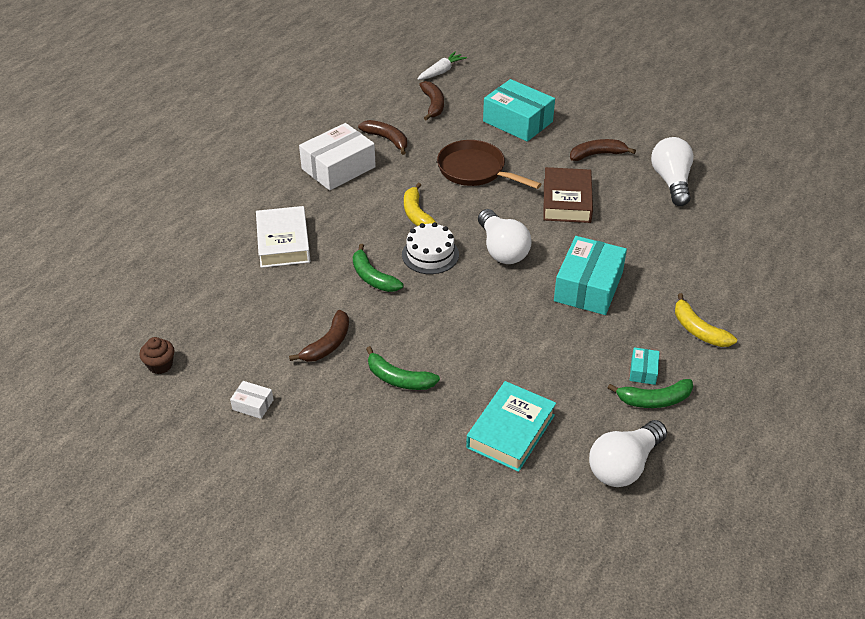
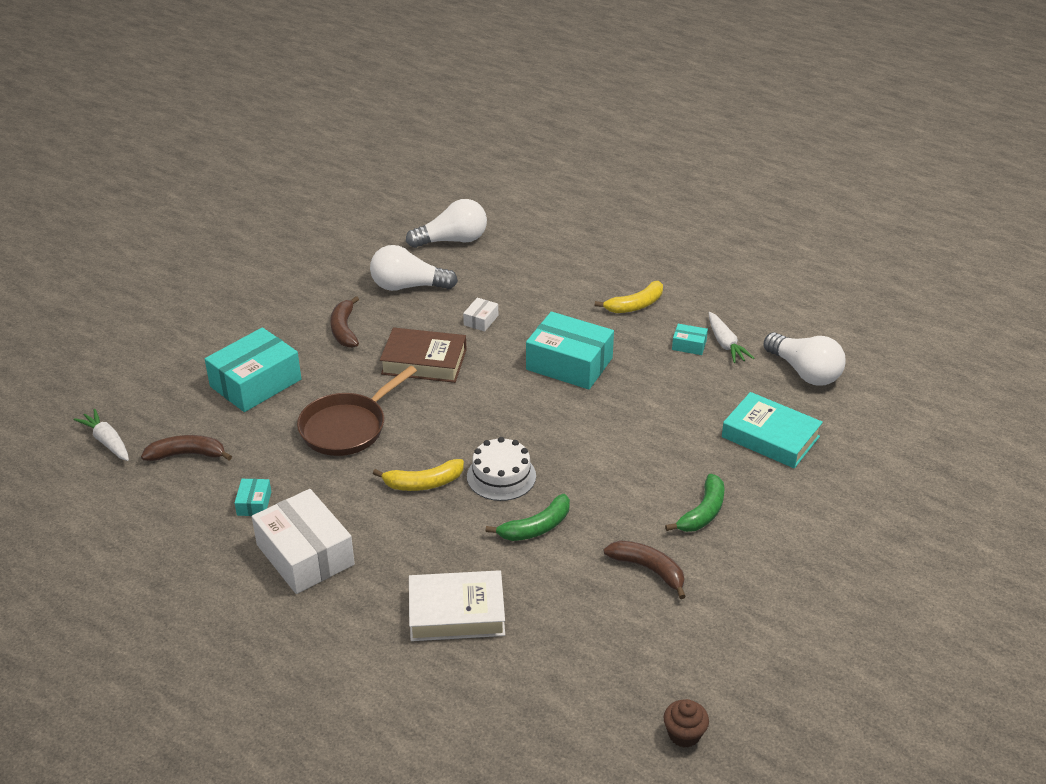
camera: 85 degrees left, 5 degrees down
(253, 405) = (747, 637): white box -> white box (481, 320)
(387, 139) = (254, 503): brown banana -> turquoise box
(502, 249) = (500, 418): white light bulb -> white light bulb (452, 240)
(654, 400) = (725, 344): green banana -> white carrot

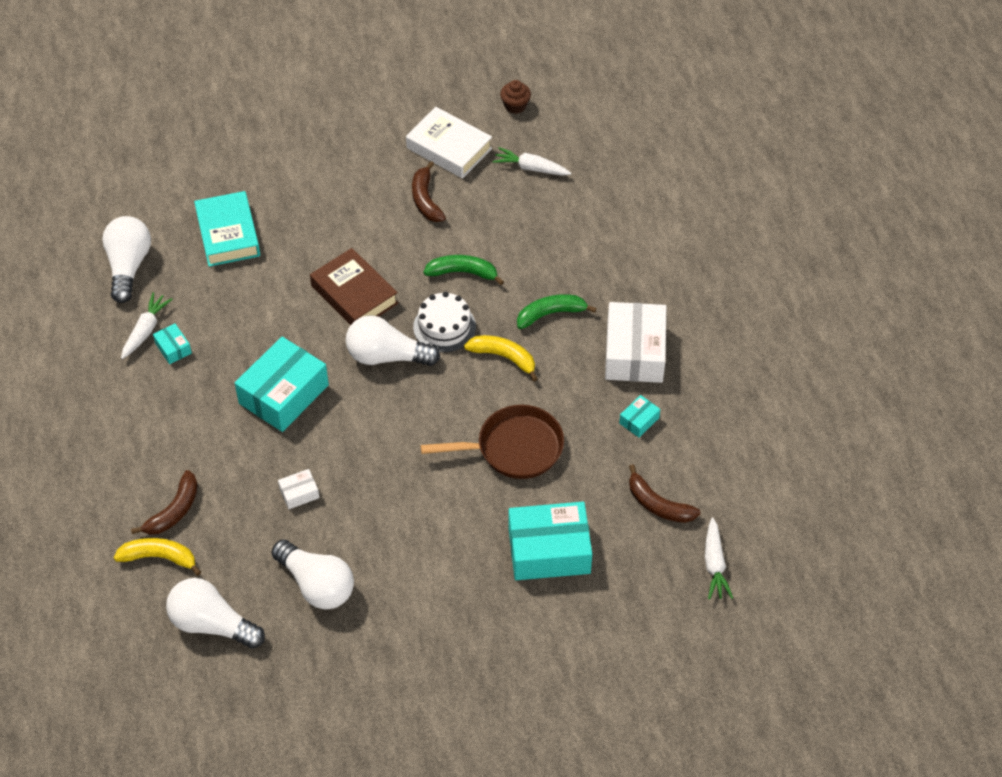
camera: 140 degrees left, 15 degrees up
(344, 329) = (423, 566): brown banana -> brown banana (174, 511)
(424, 362) = (392, 477): brown book -> brown book (354, 294)
(456, 612) = (571, 248): white book -> white book (449, 148)
(523, 429) = (387, 356): none -> white light bulb
(569, 364) = (283, 394): turquoise box -> turquoise box turned 60 degrees clockwise
(586, 670) = (531, 168): none -> white carrot
(635, 305) = (158, 419): yellow banana -> yellow banana (159, 557)
(703, 512) = (345, 213): green banana -> green banana (551, 314)

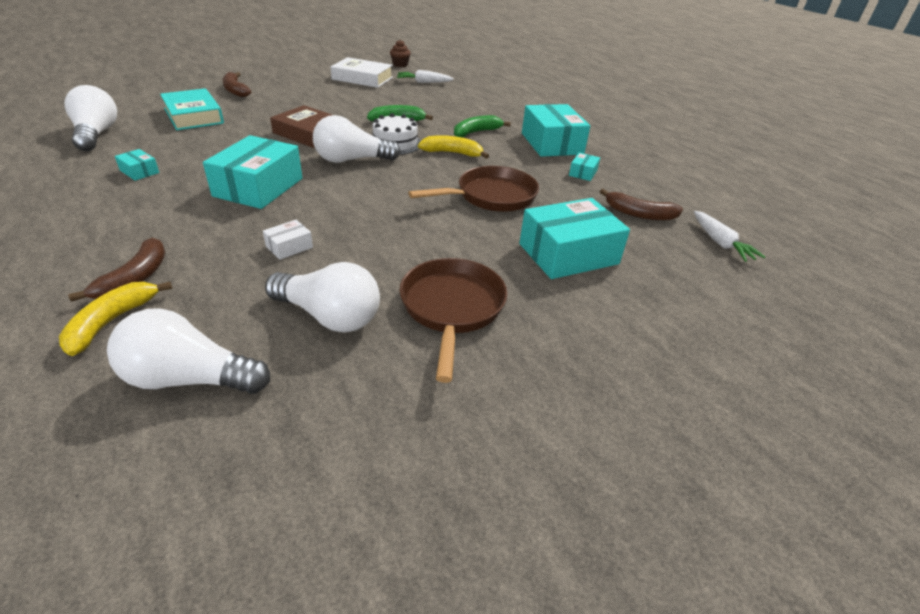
camera: 20 degrees left, 15 degrees down
(146, 330) = (110, 164): white carrot -> none
(159, 557) = (111, 322): yellow banana -> yellow banana turned 60 degrees counterclockwise
(415, 596) = (452, 308): none -> brown pan
(425, 199) = (354, 95): brown banana -> brown banana (235, 90)
(634, 353) = (551, 143): white box -> turquoise box

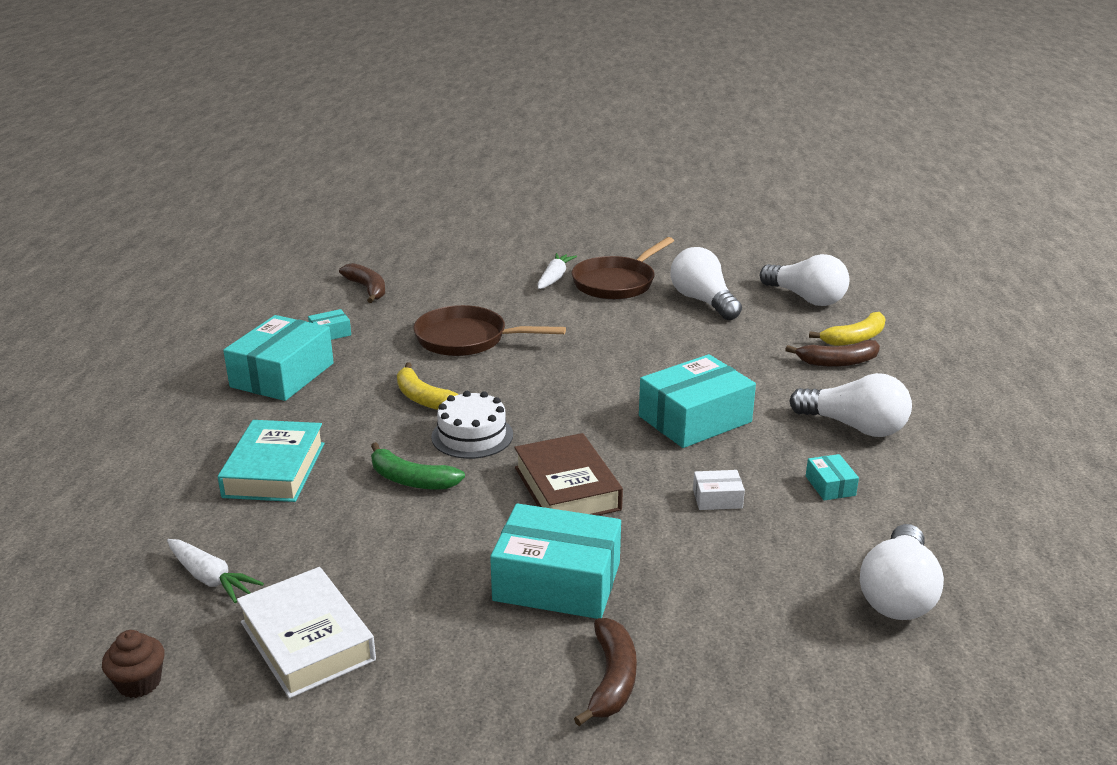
camera: 140 degrees left, 10 degrees down
(135, 278) = (838, 362): brown banana -> brown banana turned 150 degrees counterclockwise
(193, 116) = (728, 601): turquoise book -> turquoise book (274, 470)
(289, 247) = (701, 350): white box -> white box (717, 499)
(352, 160) = (557, 425): white light bulb -> white light bulb (854, 426)
(476, 132) = (339, 421): green banana -> none
(568, 254) = (484, 284): turquoise box -> turquoise box (557, 581)
(720, 243) = (356, 257): white carrot -> white carrot (554, 278)

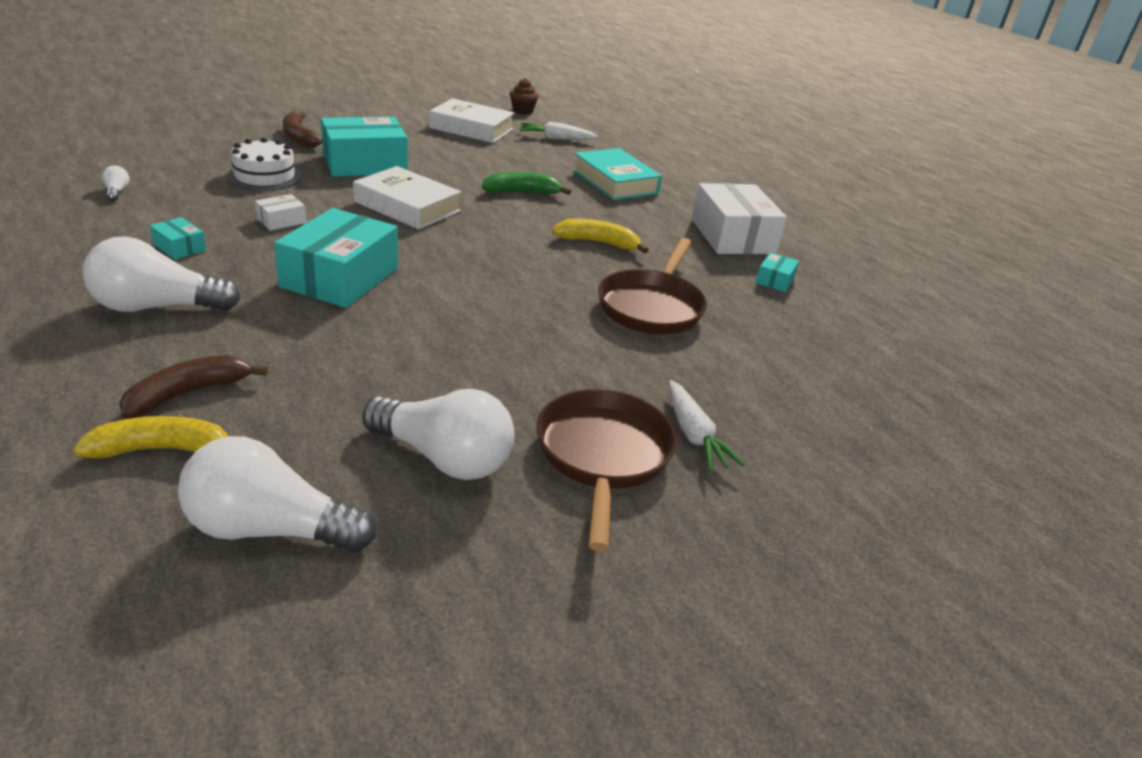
camera: 140 degrees right, 5 degrees up
(282, 375) = (732, 236): turquoise box -> white box
(367, 289) = (849, 341): brown banana -> none
(467, 339) = (652, 307): brown pan -> brown pan turned 135 degrees clockwise
(472, 436) = (520, 225): white cake -> white cake (265, 176)
(567, 488) = (407, 206): brown book -> white book
(855, 338) = (163, 450): yellow banana -> yellow banana turned 60 degrees clockwise
(897, 594) = (117, 192): white light bulb -> white light bulb, size x0.41

